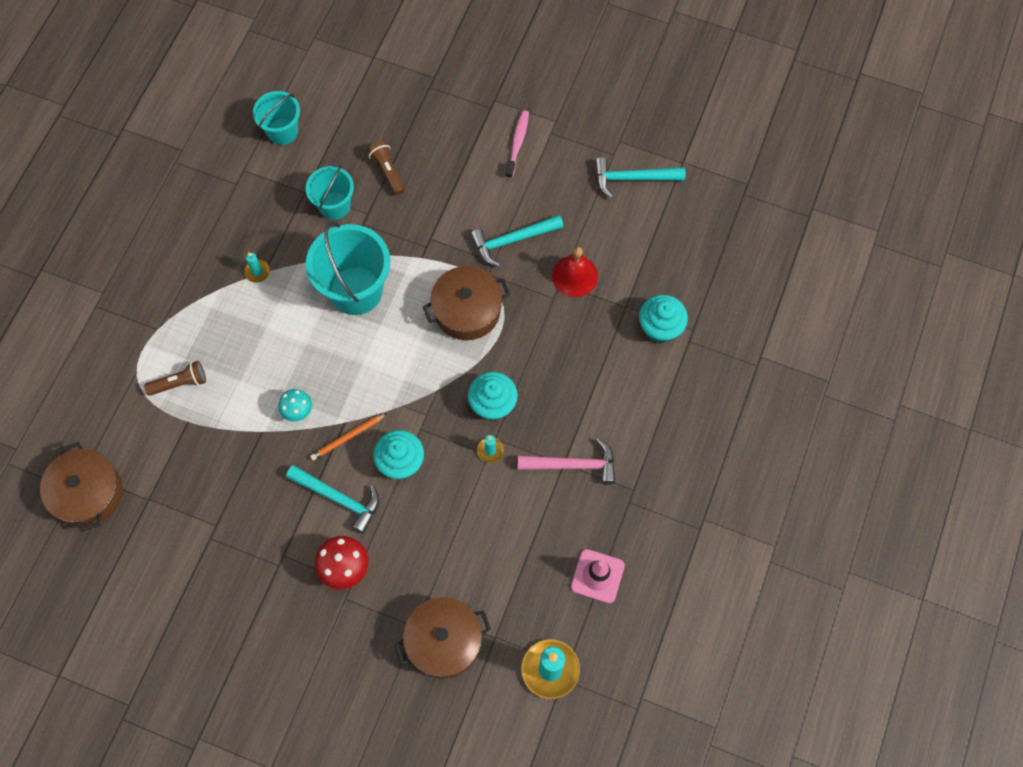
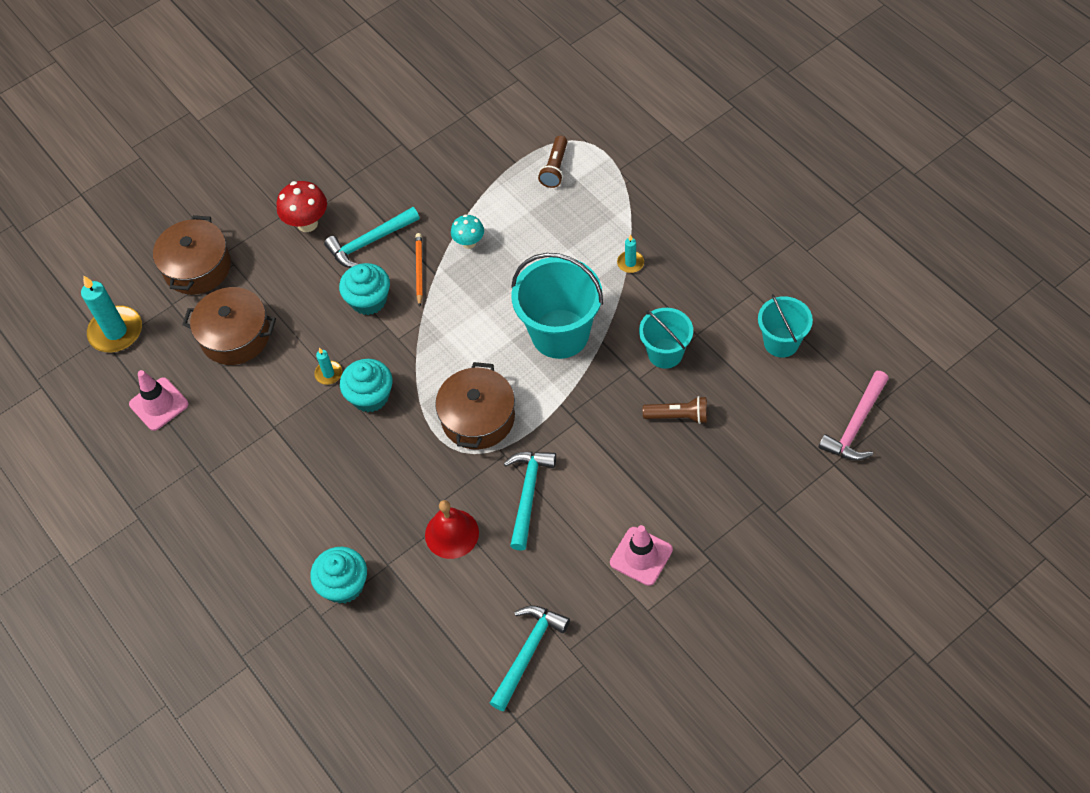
camera: 125 degrees right, 10 degrees down
(88, 493) = (498, 78): brown pot -> brown pot (235, 336)
(517, 143) = (641, 556): pink toothbrush -> pink traffic cone
(573, 465) = (267, 434): pink hammer -> pink hammer (856, 425)

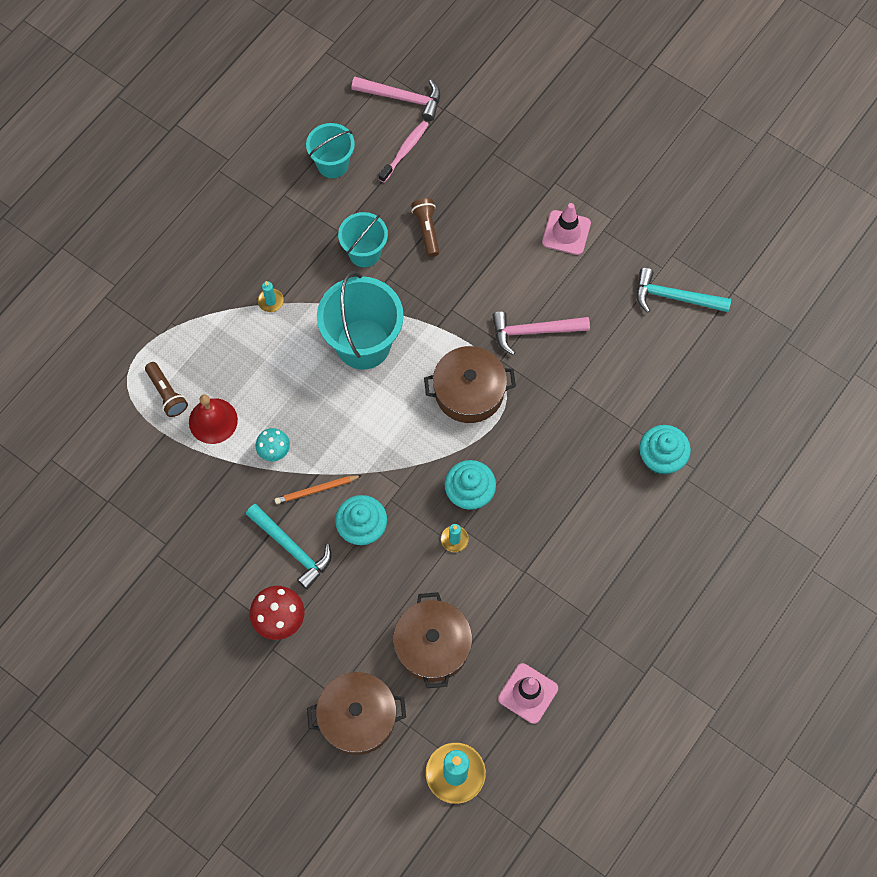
camera: 110 degrees left, 10 degrees up
(451, 533) = (588, 383): red bell -> red bell (213, 421)
(528, 494) = (534, 331): turquoise hammer -> pink hammer
(555, 168) = (167, 394): brown flashlight -> brown flashlight turned 60 degrees clockwise
(784, 414) = (405, 151): none -> pink toothbrush

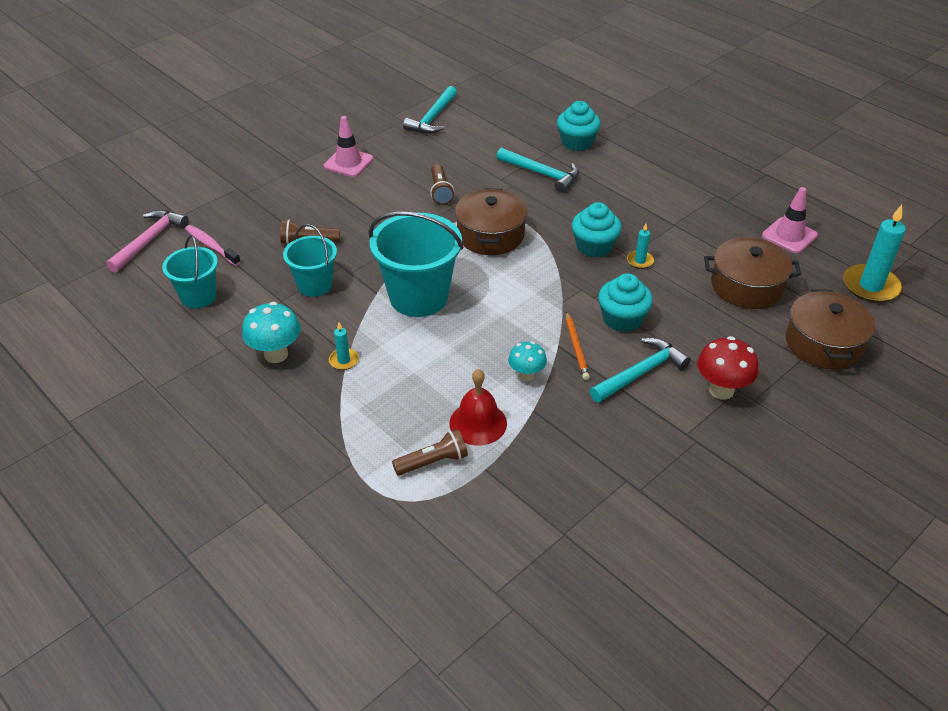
camera: 80 degrees left, 25 degrees down
(270, 247) = (276, 354): none -> turquoise mushroom
(534, 331) = (440, 191): pink hammer -> brown flashlight
(589, 427) = (542, 174): none -> turquoise hammer

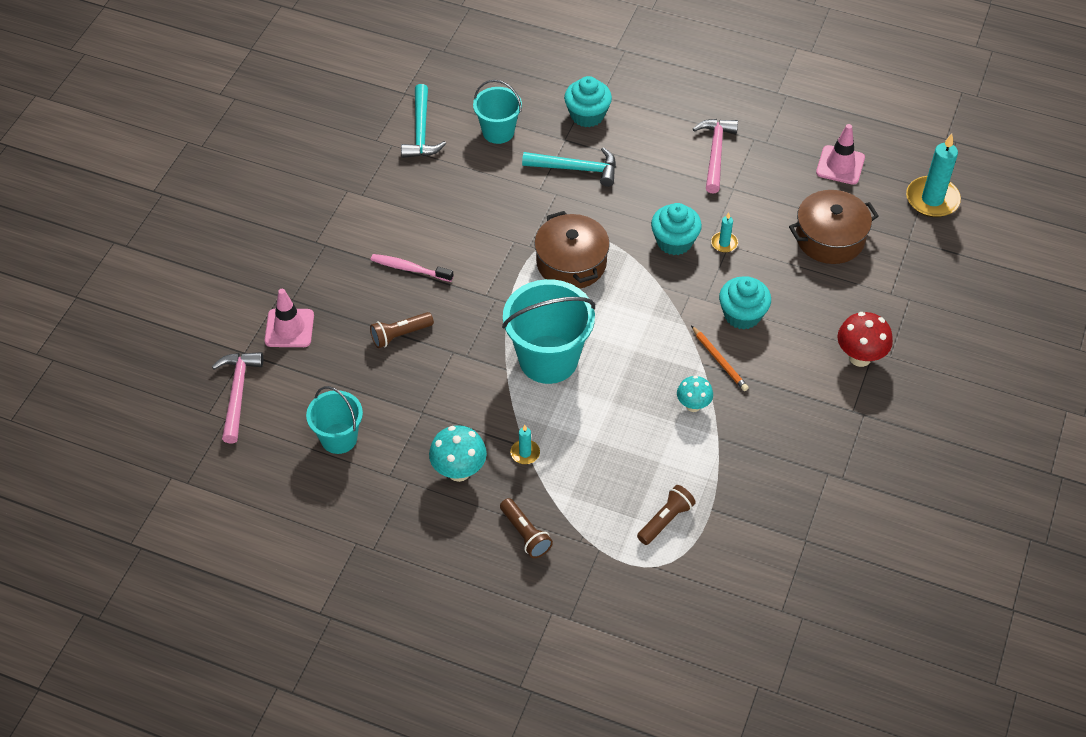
camera: 25 degrees left, 10 degrees up
(211, 246) = (306, 376): pink toothbrush -> pink toothbrush (409, 269)
(314, 285) = (442, 383): turquoise bucket -> turquoise bucket (498, 132)
(348, 163) = (372, 222): pink traffic cone -> pink traffic cone (289, 328)
(440, 191) = (490, 226): brown flashlight -> brown flashlight (525, 534)
(478, 423) = (680, 469): red bell -> none
(640, 373) = (786, 365): turquoise hammer -> none
(673, 196) = (715, 153): none -> pink hammer
(823, 343) = (919, 277): brown pot -> none

